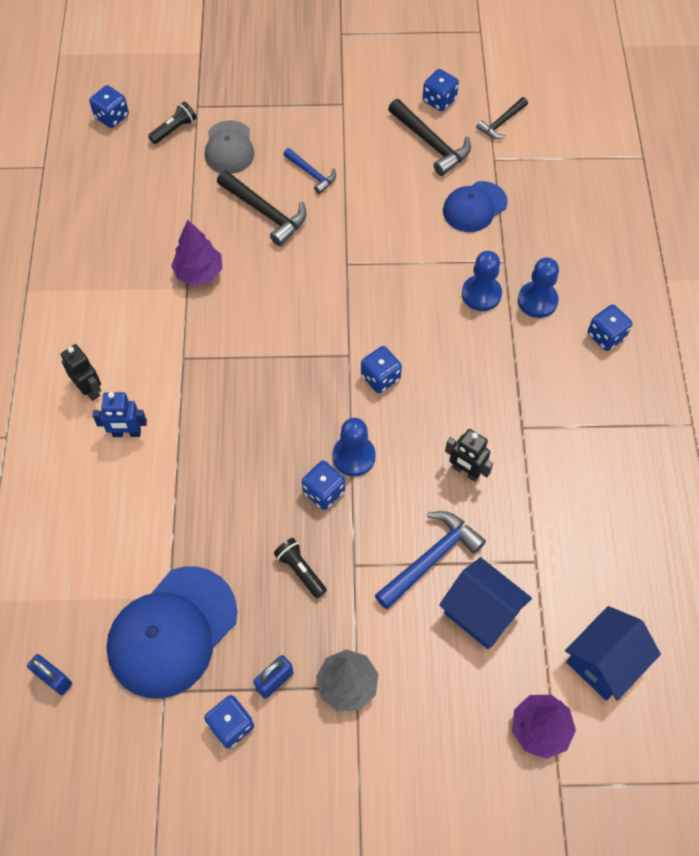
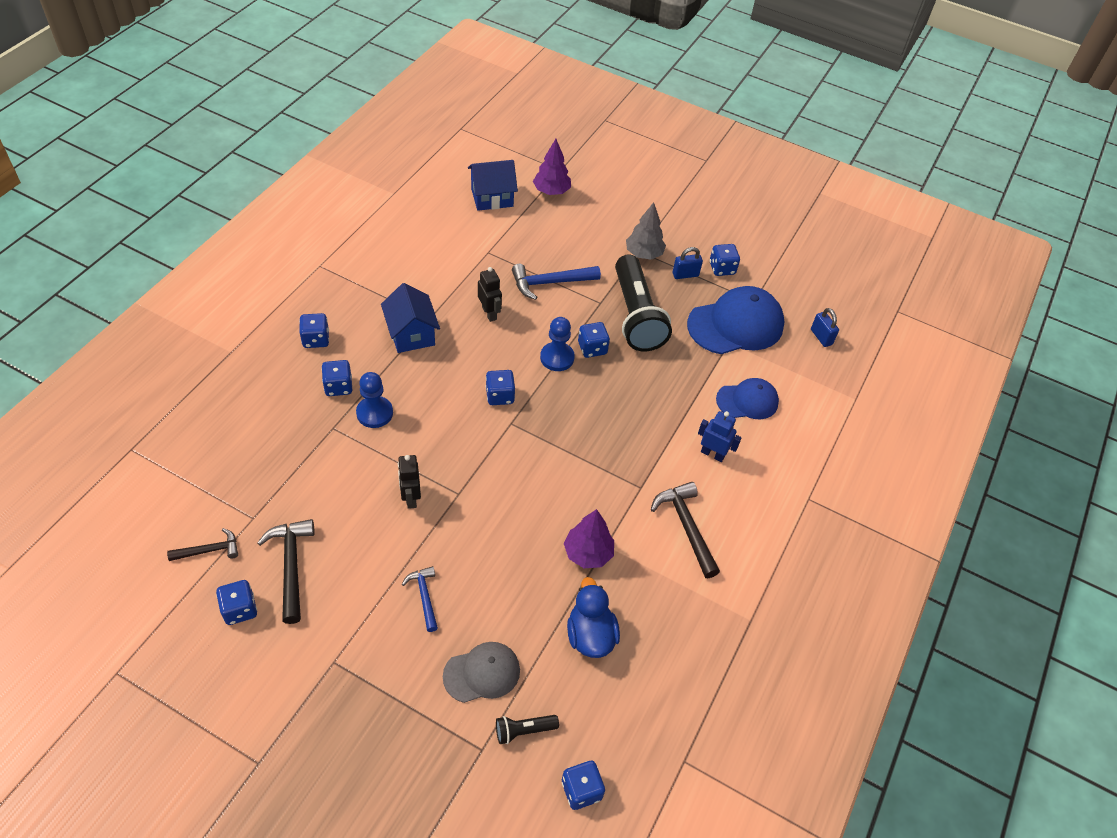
camera: 155 degrees left, 10 degrees down
(89, 389) = (728, 501): black robot -> black robot (410, 498)
(160, 212) = (590, 635): none -> blue duck
(229, 148) = (482, 673): grey cap -> grey cap turned 45 degrees clockwise
(265, 212) = (493, 580): black hammer -> black hammer (686, 527)
(300, 570) = (636, 316): black flashlight -> black flashlight, size x2.41
(474, 207) = (312, 484): blue cap -> blue cap (747, 401)
(481, 612) = (541, 246): blue house -> blue house (411, 334)
(537, 301) = (338, 386): blue pawn -> blue dice

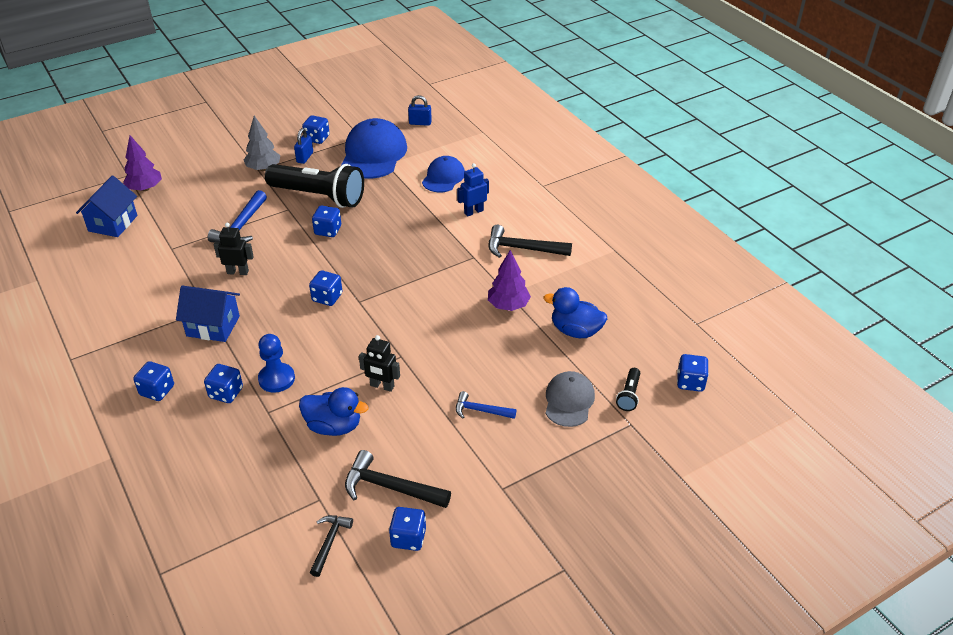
camera: 55 degrees left, 10 degrees down
(341, 485) = (334, 426): none -> blue duck
(557, 358) = (319, 252): blue pawn -> none

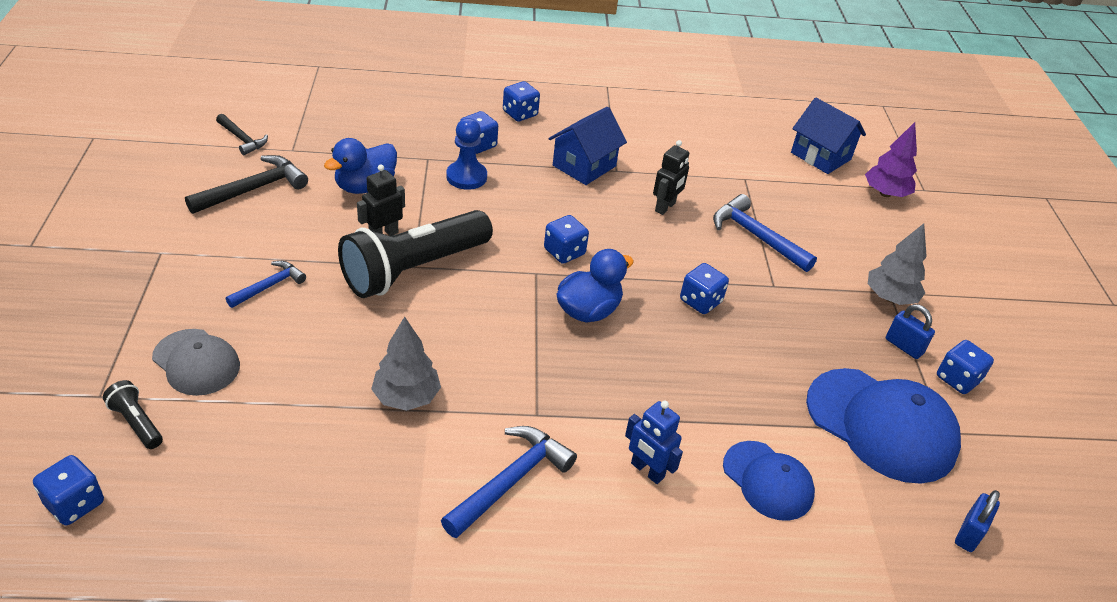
camera: 115 degrees right, 0 degrees up
(319, 196) = (788, 323): black flashlight -> black flashlight (414, 269)
(408, 538) = (189, 177): blue dice -> none
(473, 212) = (647, 471): blue robot -> blue robot turned 135 degrees clockwise
(508, 305) = (406, 397): purple tree -> grey tree
(522, 249) = (511, 480): black hammer -> blue hammer
(575, 331) = (293, 439): blue duck -> blue duck (588, 311)

